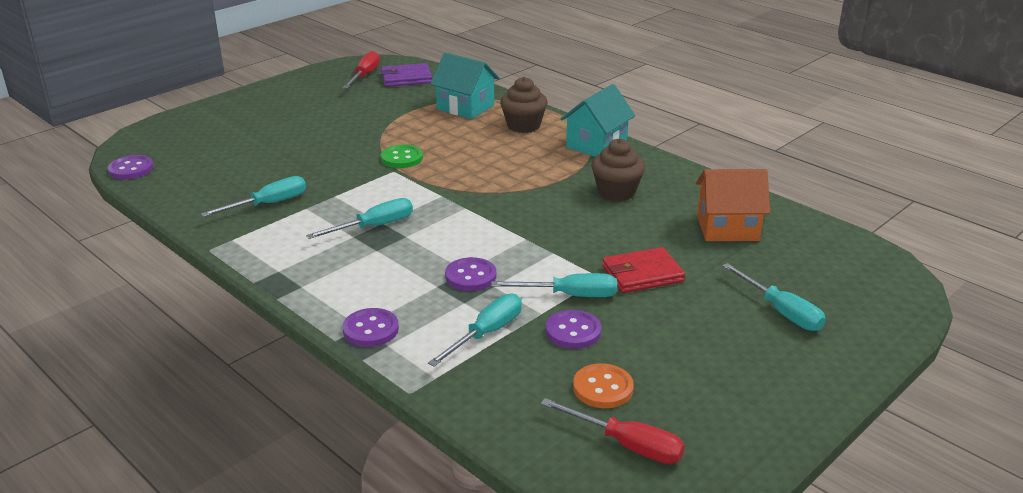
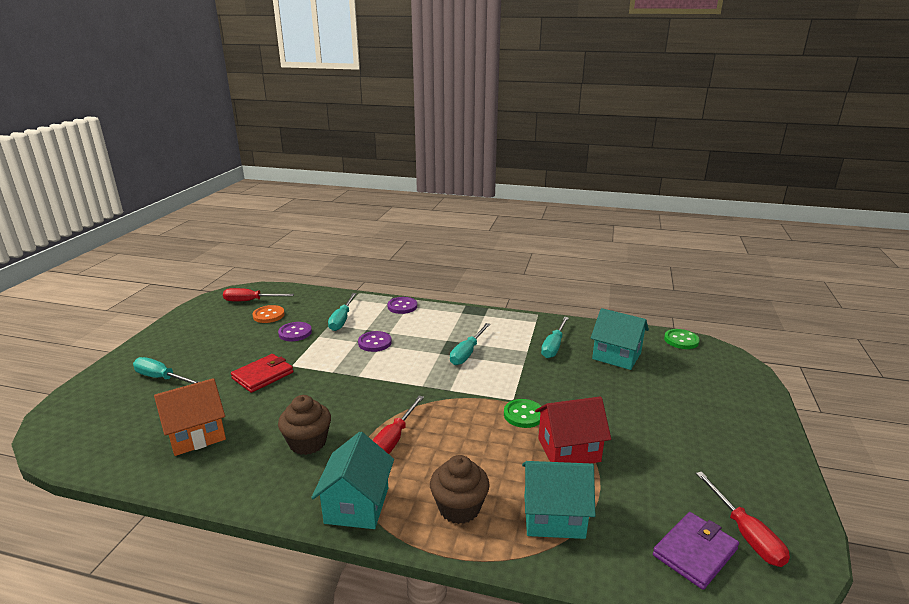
camera: 150 degrees right, 5 degrees down
(131, 169) = (681, 340): purple button -> green button
(227, 175) = (616, 356): none -> turquoise house
(402, 130) = (569, 450): none -> red house
(536, 173) = (393, 439): none -> red screwdriver
(570, 295) = (306, 349): turquoise screwdriver -> none

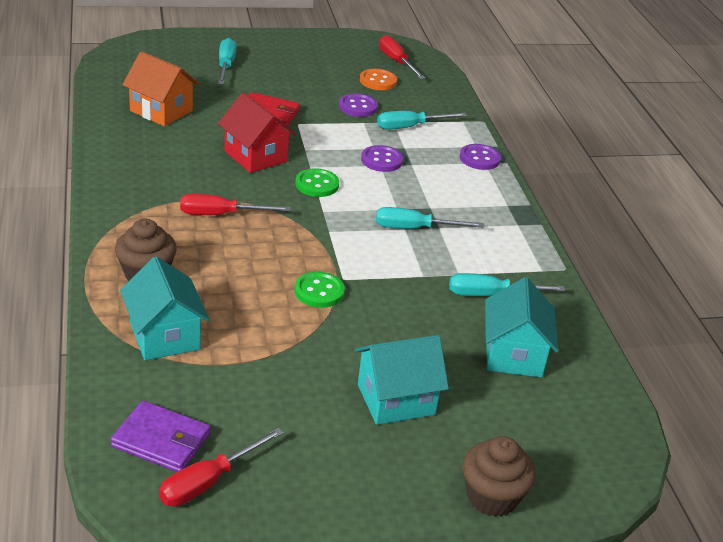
camera: 60 degrees right, 10 degrees up
(308, 442) = (186, 168): brown cupcake -> brown cupcake (492, 497)
(357, 505) = (120, 217): turquoise house -> turquoise house (396, 399)
(569, 450) = (276, 334): red house -> red house (255, 156)
(681, 340) = (619, 419): green button -> green button (317, 184)

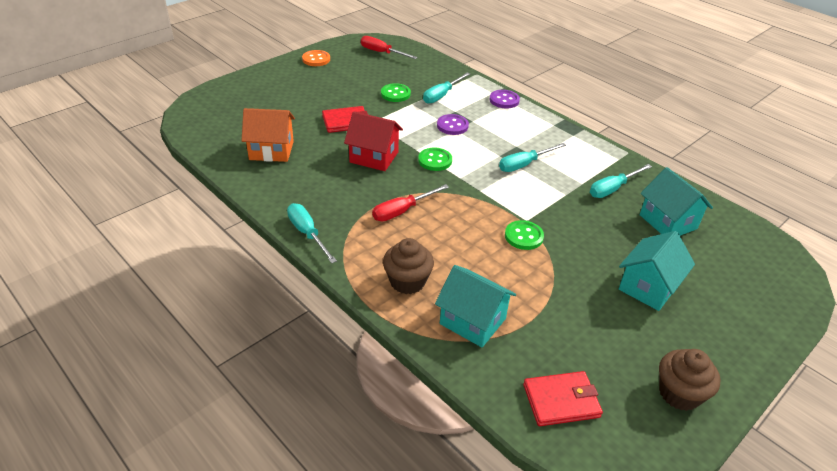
camera: 30 degrees left, 5 degrees up
(161, 440) = (561, 401): purple wallet -> red wallet
(208, 482) = (621, 412): red screwdriver -> none
(226, 65) = (276, 97): turquoise screwdriver -> turquoise screwdriver (307, 233)
(358, 107) = (395, 94): purple button -> green button
(378, 81) = (386, 71): orange button -> orange button (316, 59)
(492, 497) = (764, 321): brown cupcake -> brown cupcake (679, 393)

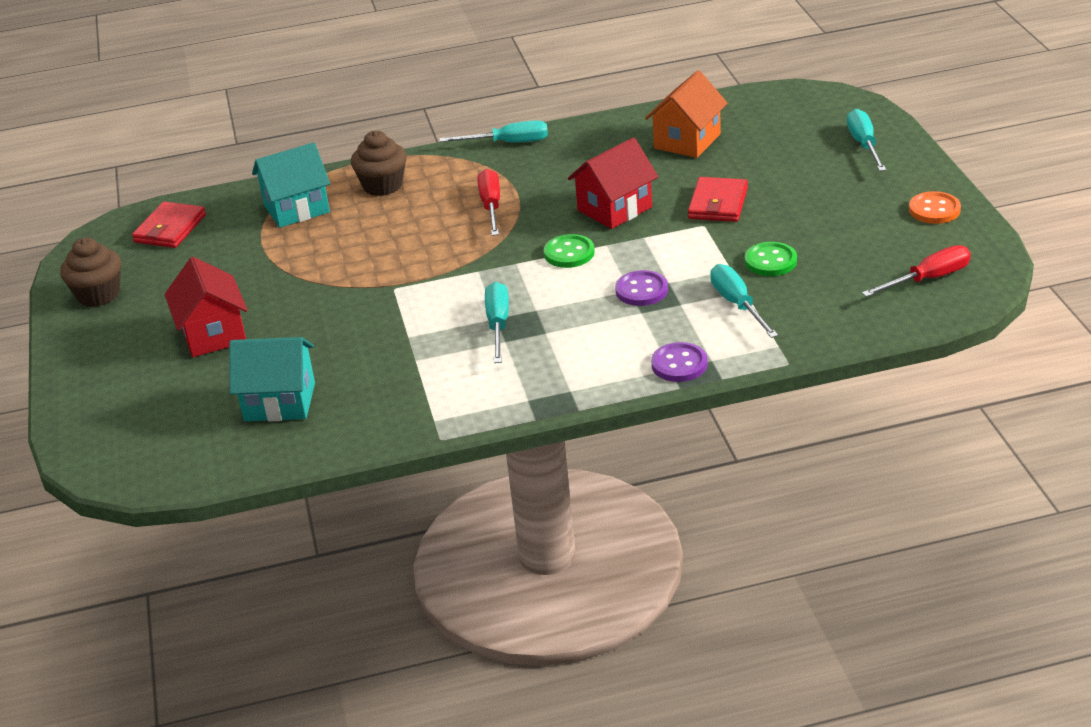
camera: 125 degrees right, 5 degrees down
(523, 236) = (370, 276): green button -> none
(612, 189) = (380, 383): turquoise screwdriver -> turquoise screwdriver (864, 144)
(648, 287) = (213, 334): turquoise house -> red house

